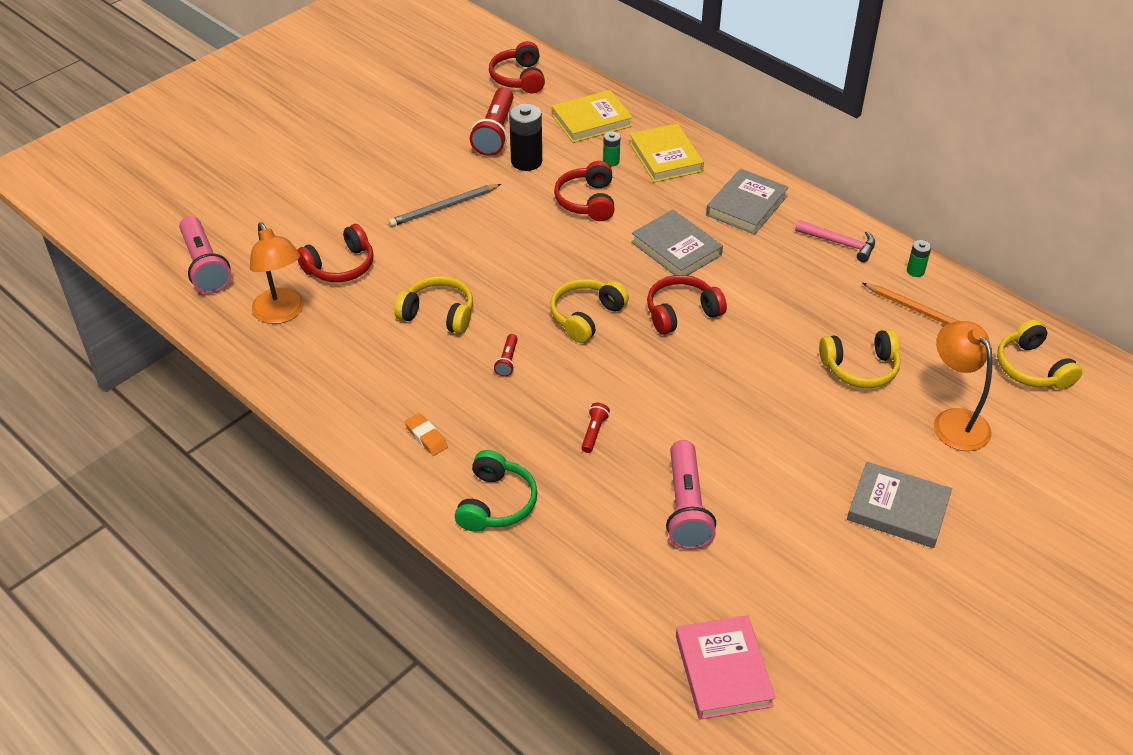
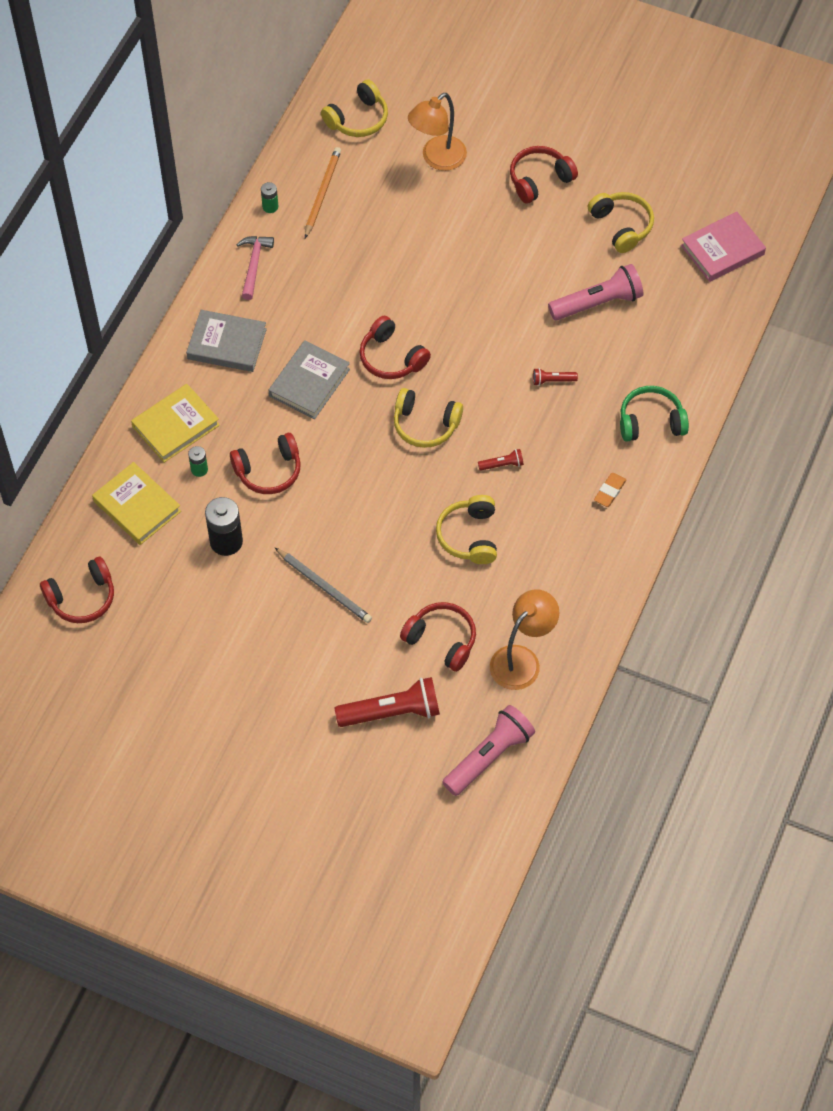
camera: 110 degrees left, 15 degrees up
(495, 132) = (188, 586): red flashlight -> red flashlight (392, 712)
(860, 368) = (405, 225): yellow headphones -> yellow headphones (621, 226)
(898, 509) = (539, 180): grey book -> red headphones

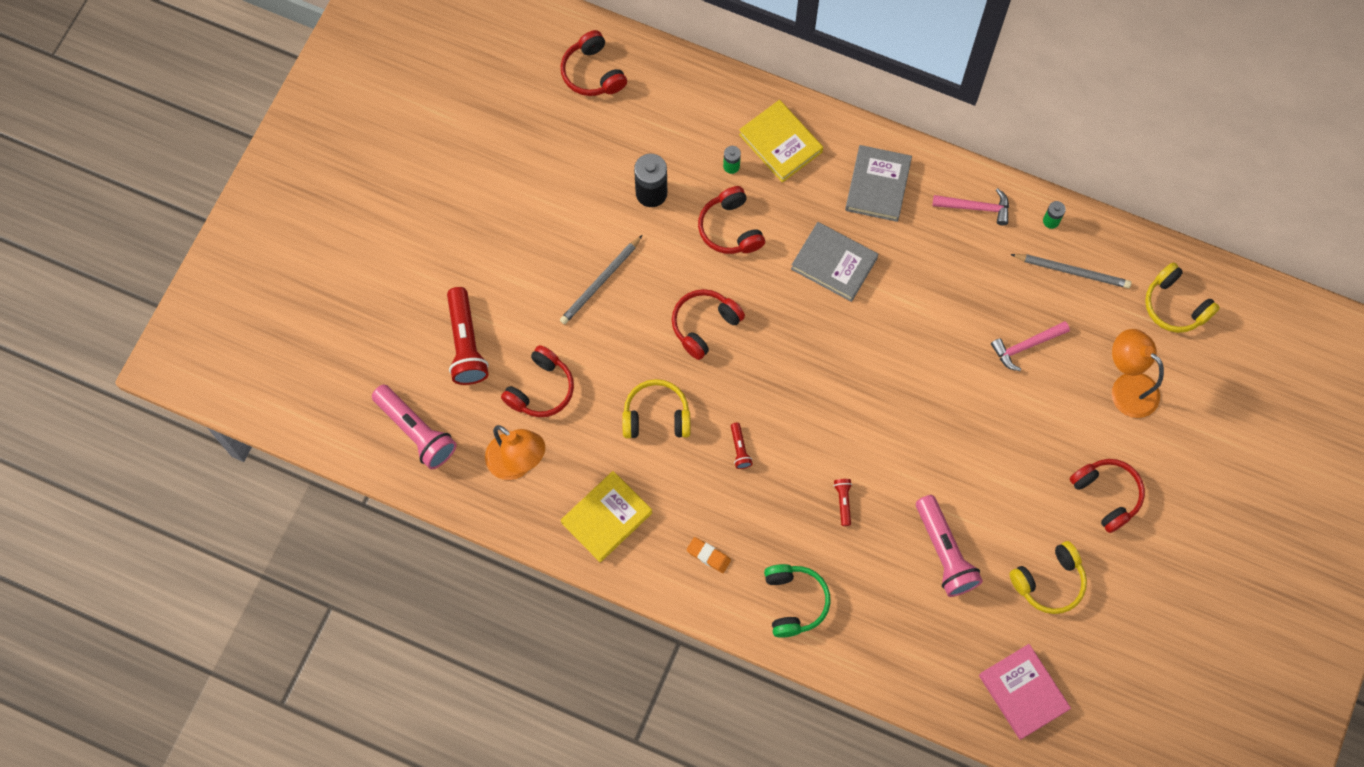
camera: 90 degrees right, 10 degrees up
(137, 506) = (690, 114): yellow book -> yellow book (607, 518)
(322, 193) = (1072, 271): orange pencil -> grey pencil
(391, 358) = (866, 341): red headphones -> red headphones (704, 325)
(396, 232) = (1026, 346): none -> pink hammer
(425, 425) = (786, 374): yellow headphones -> none

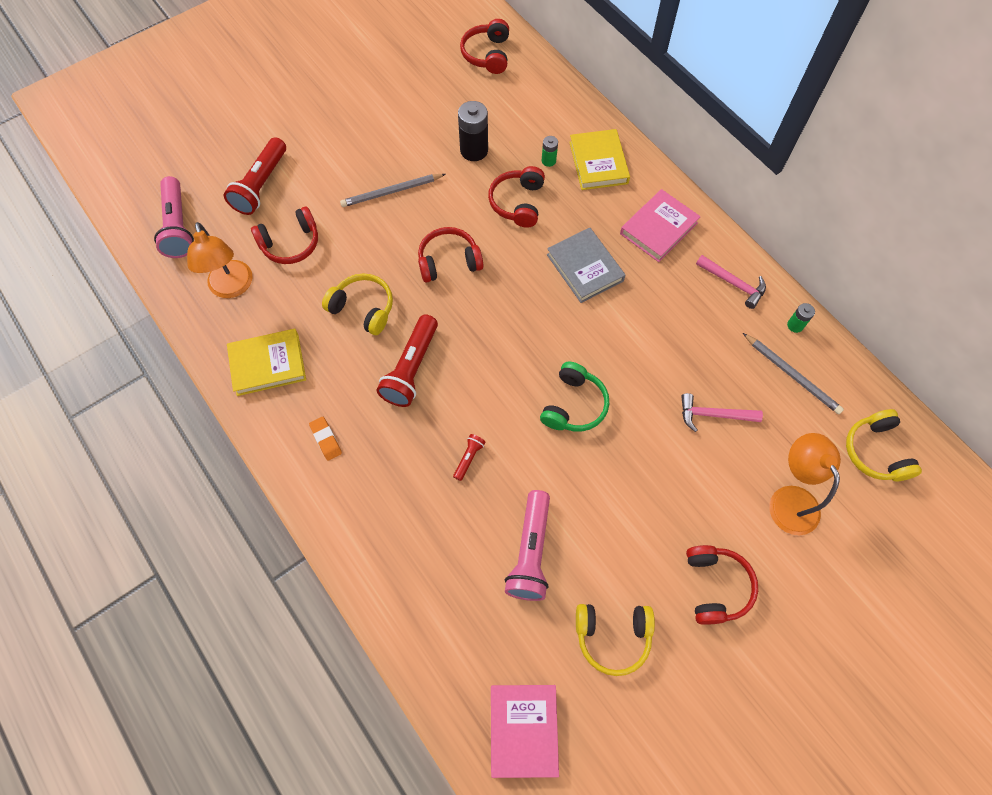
camera: 30 degrees right, 5 degrees down
(739, 449) = (411, 369): red flashlight -> red flashlight, size x2.16
(794, 602) = (370, 519): green headphones -> green headphones (574, 405)
(878, 185) = (659, 228): grey book -> pink book

